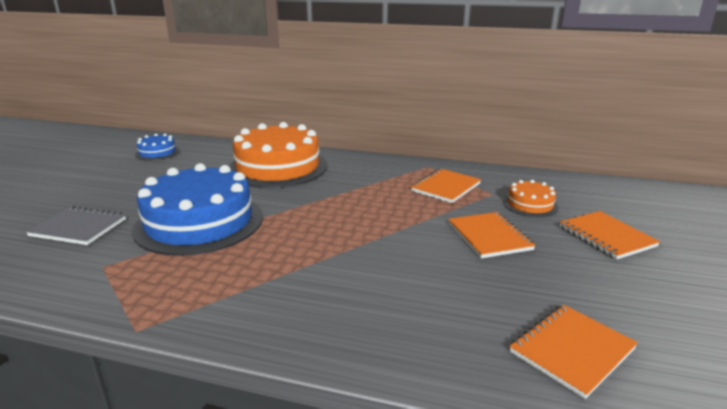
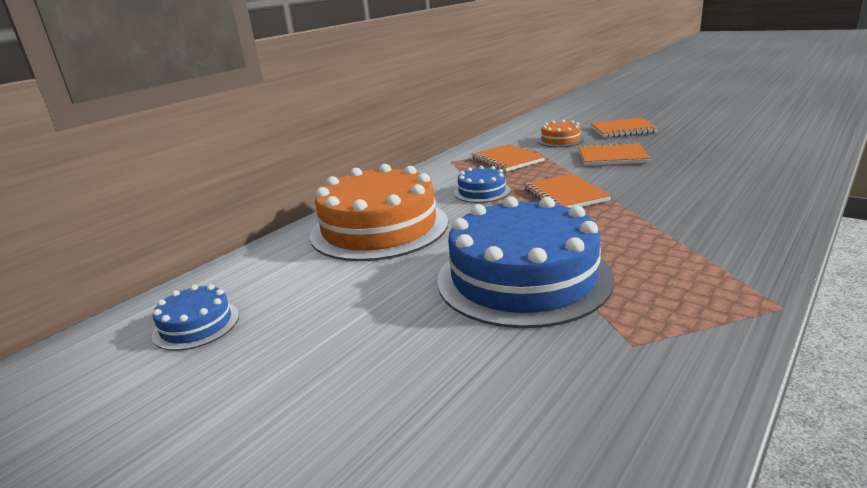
camera: 65 degrees left, 0 degrees up
(78, 228) = (491, 383): grey notebook -> none
(358, 188) = (482, 191): none -> blue cake
(572, 351) = (769, 156): orange notebook -> orange notebook (565, 195)

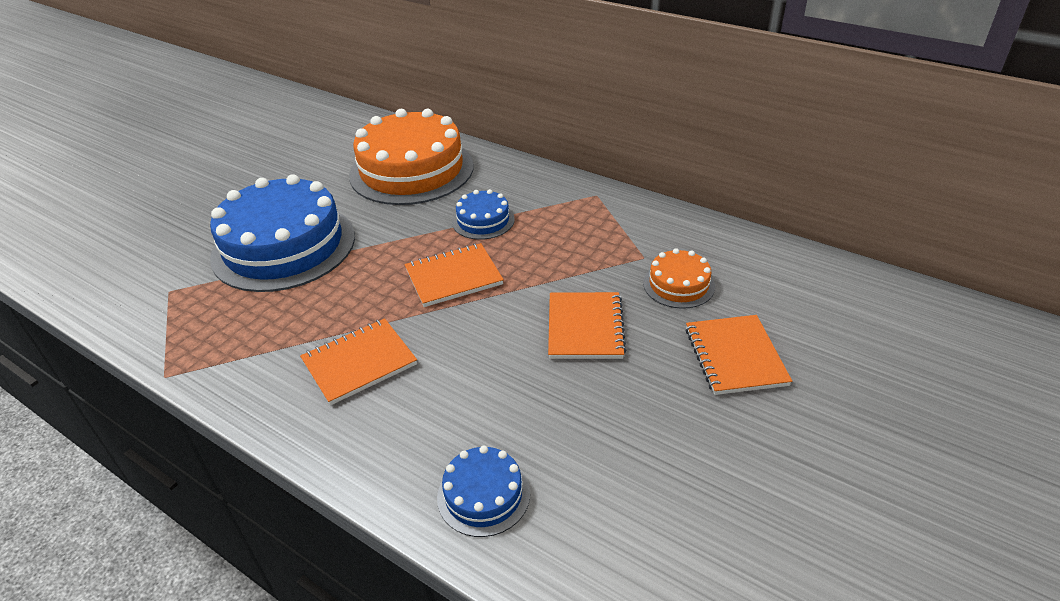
camera: 85 degrees right, 15 degrees up
(196, 325) = (293, 126): blue cake -> blue cake (483, 495)
(507, 160) = (591, 236): orange notebook -> orange notebook (359, 363)

